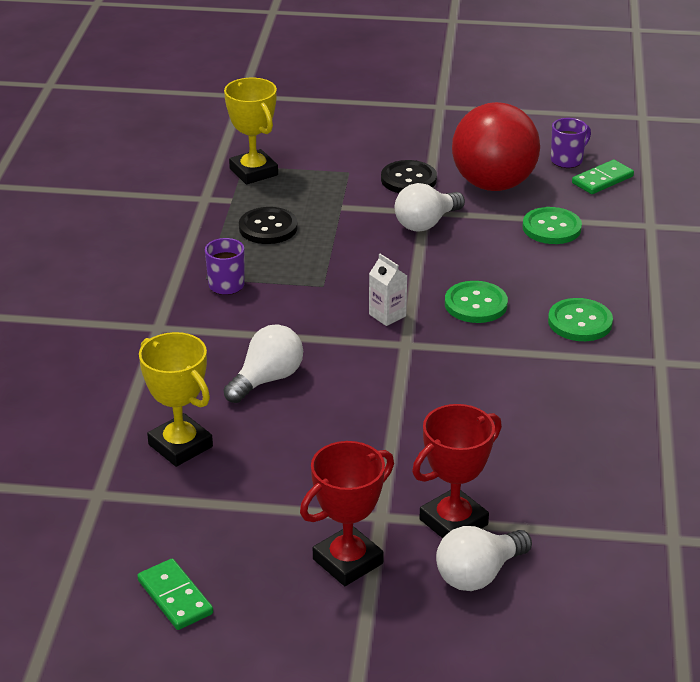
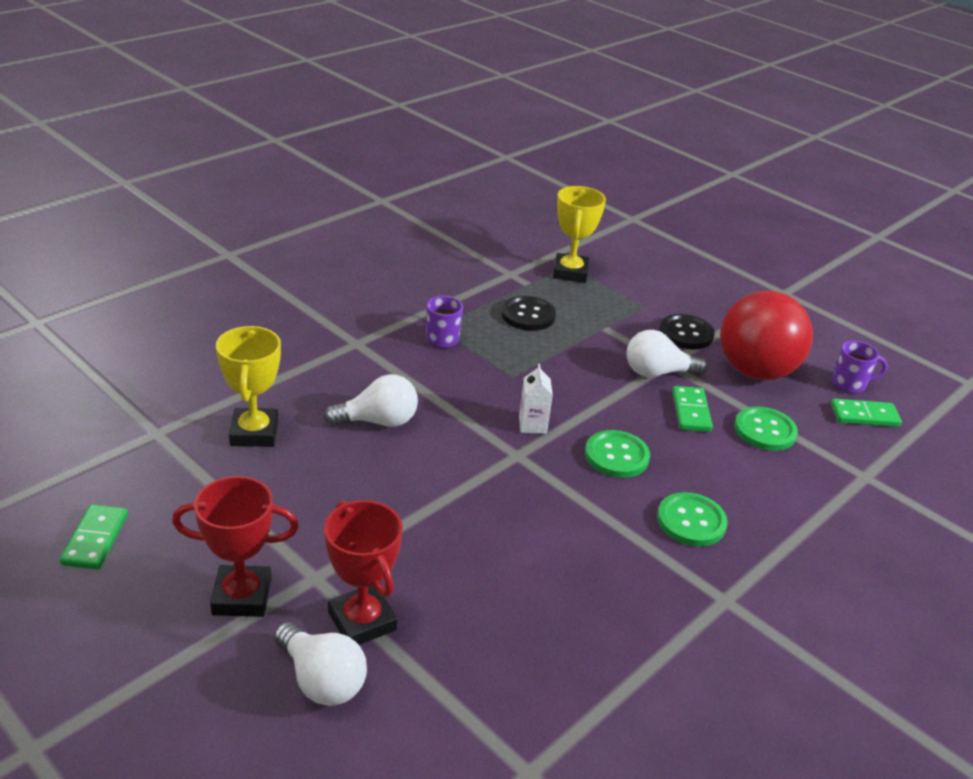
camera: 35 degrees right, 0 degrees up
(453, 522) = (362, 621): red trophy -> red trophy turned 60 degrees clockwise
(478, 574) = (321, 680): white light bulb -> white light bulb turned 135 degrees counterclockwise
(485, 241) = (691, 411): none -> green domino

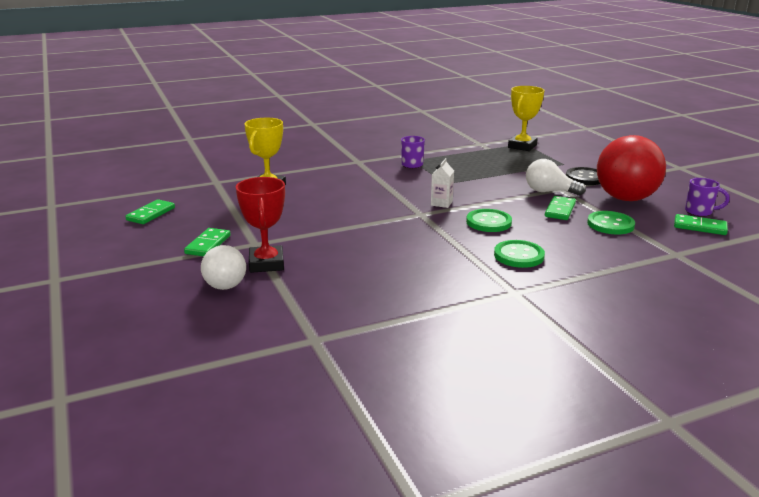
camera: 25 degrees right, 10 degrees down
(242, 596) = (208, 244): red trophy -> green domino
(378, 421) = (344, 191): white light bulb -> none
(528, 315) = (477, 160): black button -> none

